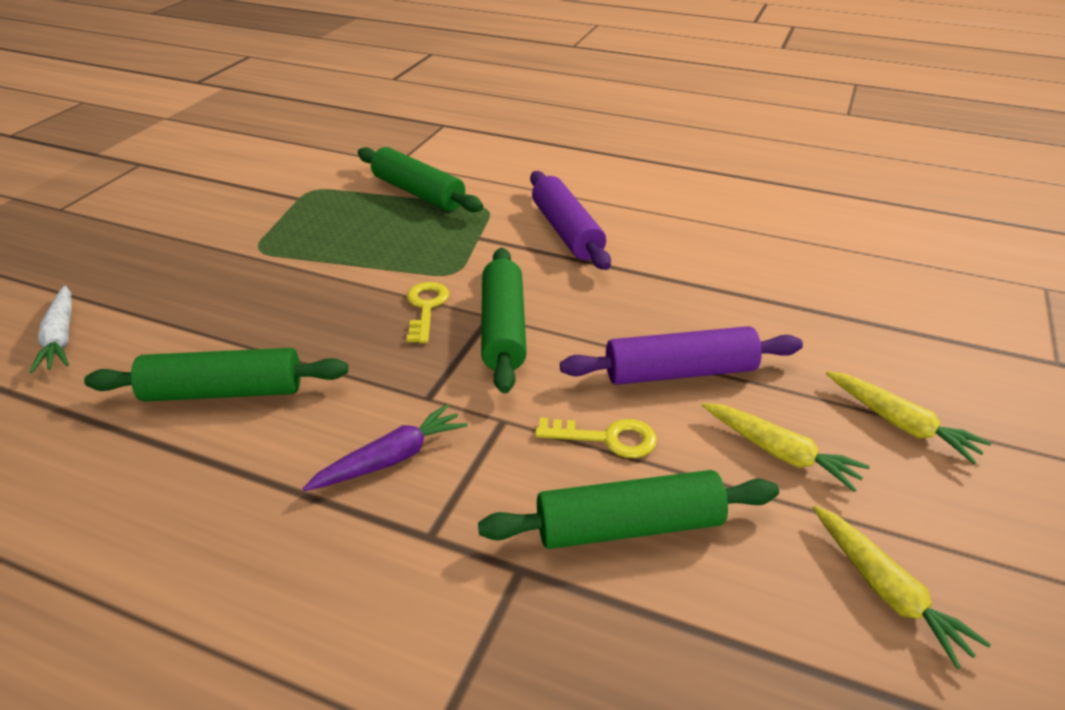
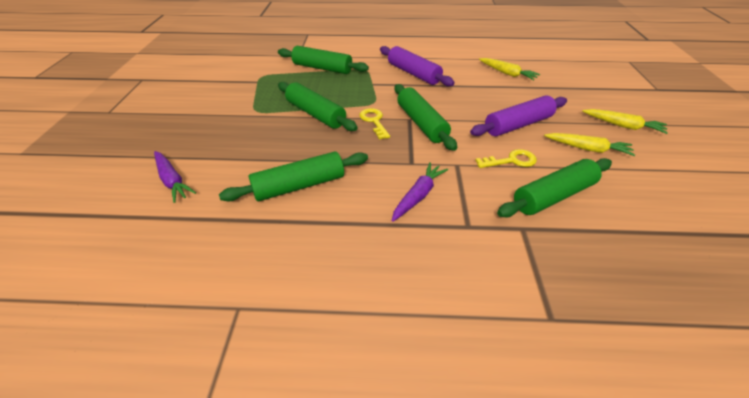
camera: 20 degrees left, 5 degrees up
(60, 337) = (172, 180): white carrot -> purple carrot
(343, 274) = (316, 114): none -> green rolling pin
(886, 591) = (674, 193): yellow carrot -> yellow carrot (507, 73)

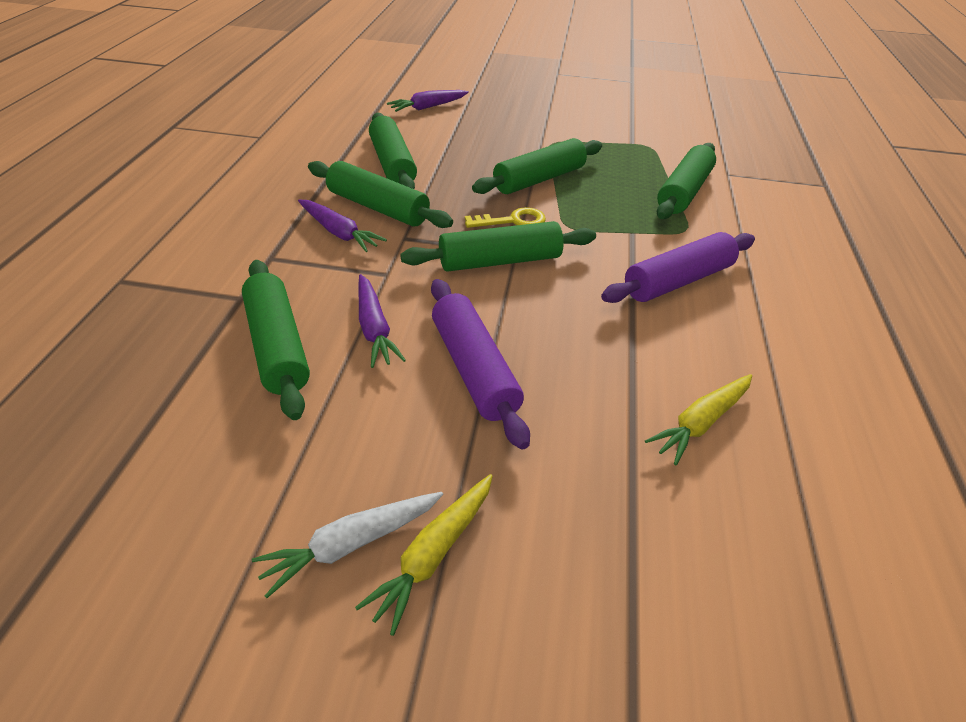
camera: 95 degrees right, 0 degrees up
(375, 182) = (377, 208): none -> green rolling pin
(511, 161) = (374, 328): yellow key -> purple carrot
(587, 149) = (371, 441): yellow carrot -> none
(639, 145) = (351, 544): none -> white carrot

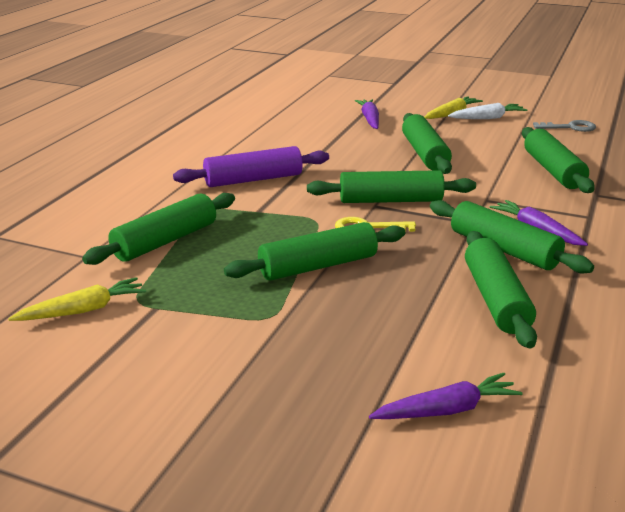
camera: 165 degrees left, 15 degrees down
(173, 520) = (570, 127): none -> grey key
(374, 328) = (490, 173): purple carrot -> purple carrot (370, 119)
(474, 369) = (424, 154): purple rolling pin -> green rolling pin
(700, 423) = (305, 130): yellow carrot -> yellow carrot (83, 310)

